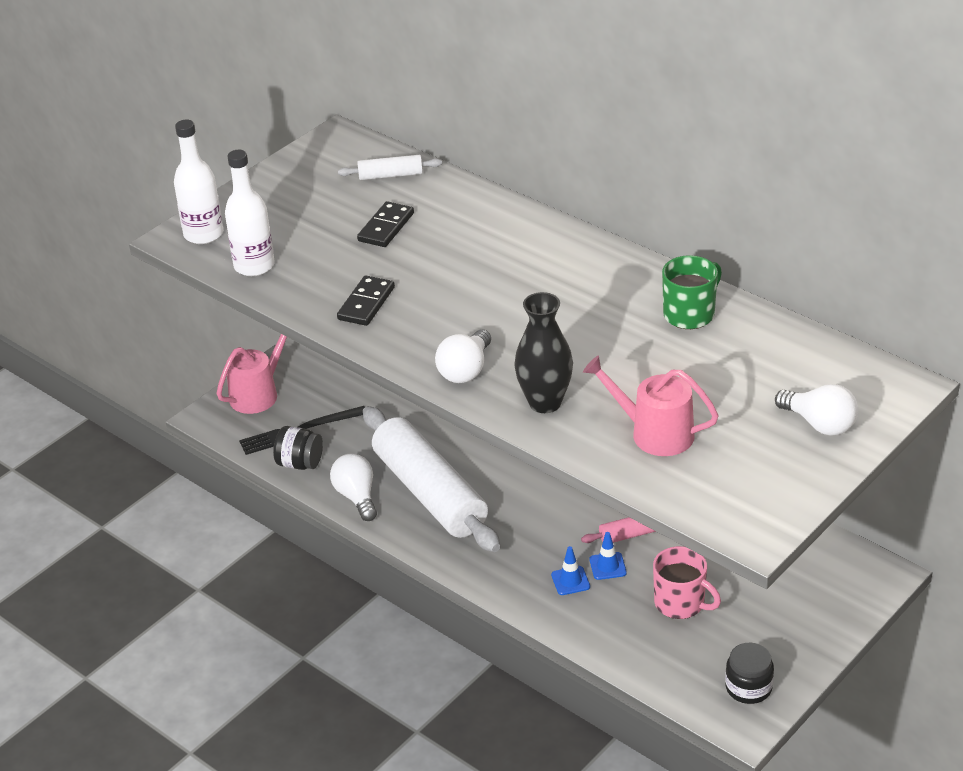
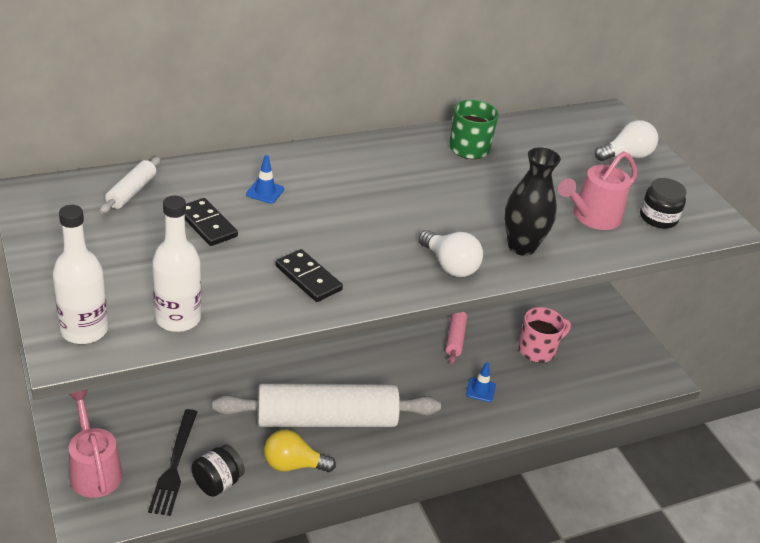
camera: 70 degrees left, 0 degrees up
(357, 497) = (293, 464): white light bulb -> yellow light bulb
(607, 566) = (478, 365): blue traffic cone -> blue traffic cone (265, 192)
(748, 687) = (632, 358): black jar -> black jar (658, 218)

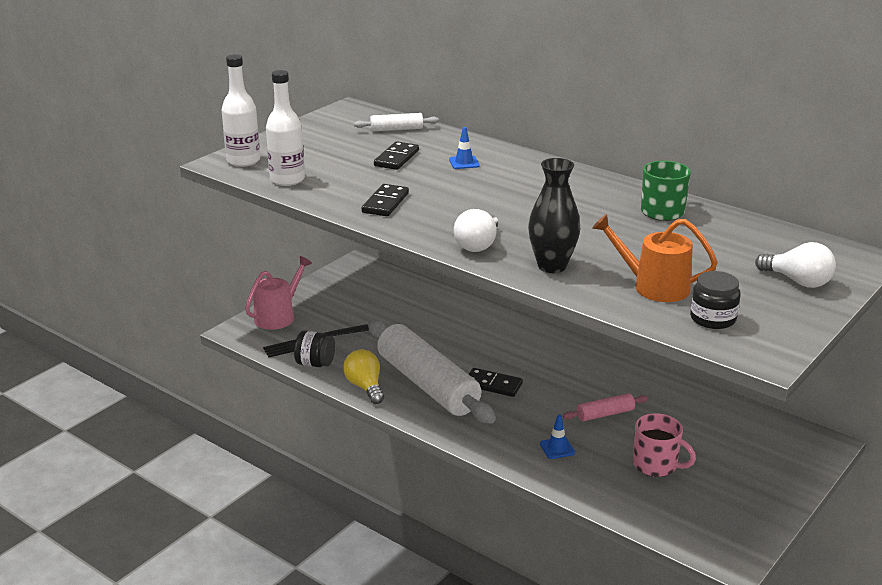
camera: 65 degrees right, 10 degrees down
(362, 378) = (493, 385): none -> black domino
(592, 217) = (654, 287): pink watering can -> orange watering can

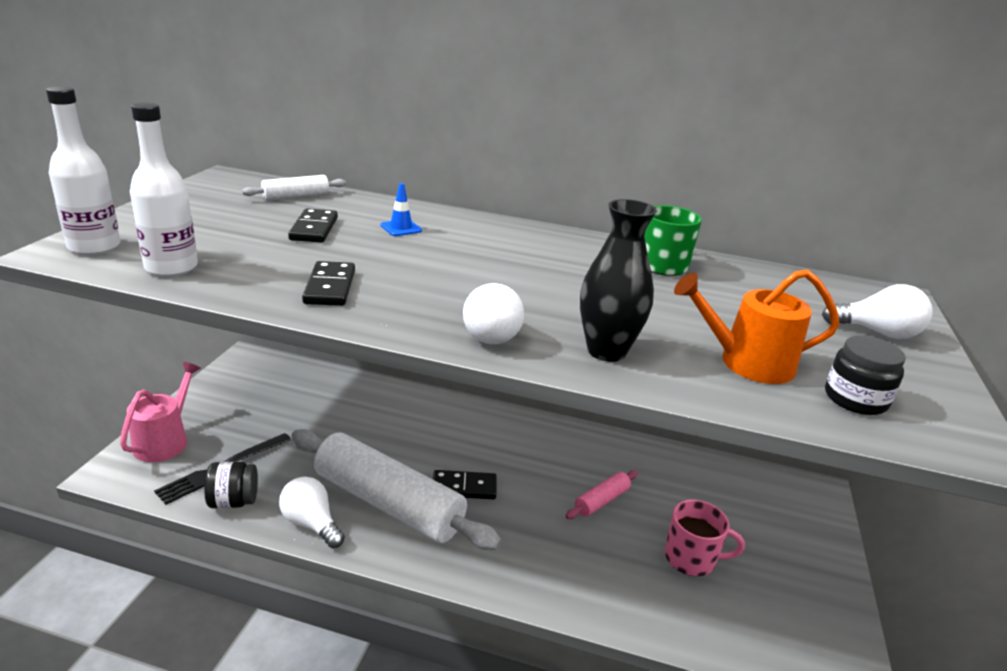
camera: 25 degrees left, 0 degrees up
(365, 387) = (311, 524): yellow light bulb -> white light bulb
(557, 448) = (578, 562): blue traffic cone -> none

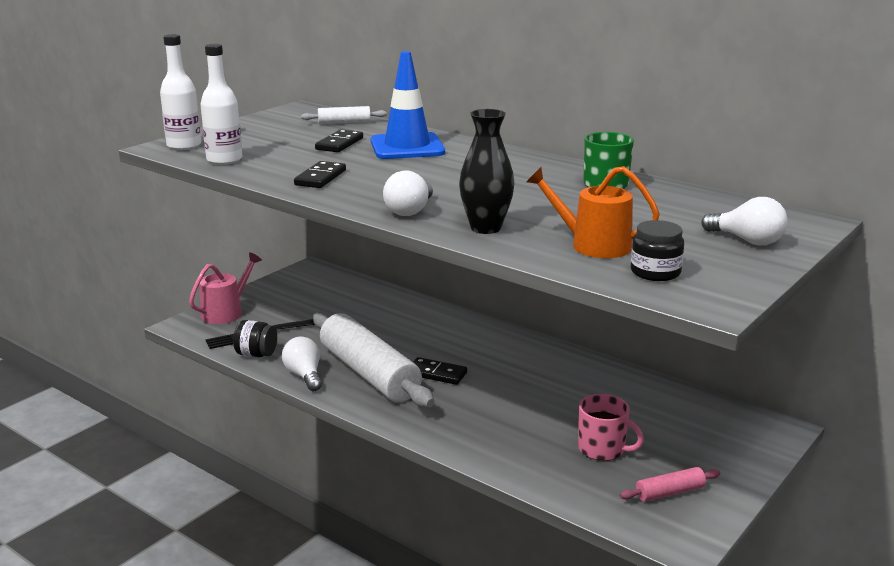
camera: 25 degrees right, 5 degrees down
(401, 228) = (407, 147): blue traffic cone -> blue traffic cone, size x2.49
(601, 501) = (551, 401): pink rolling pin -> pink rolling pin (669, 492)

